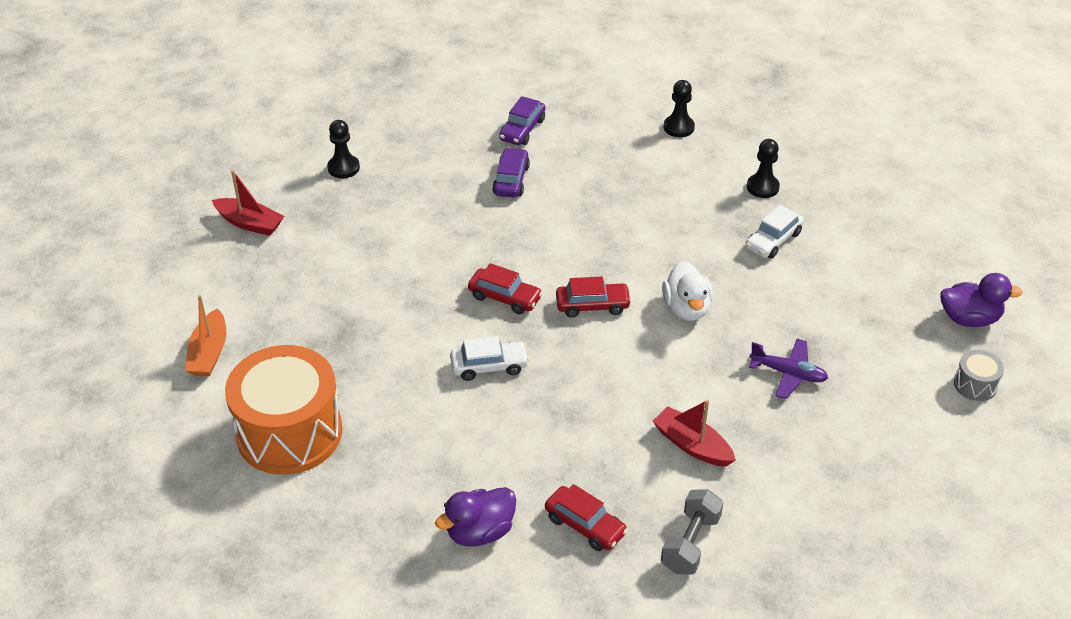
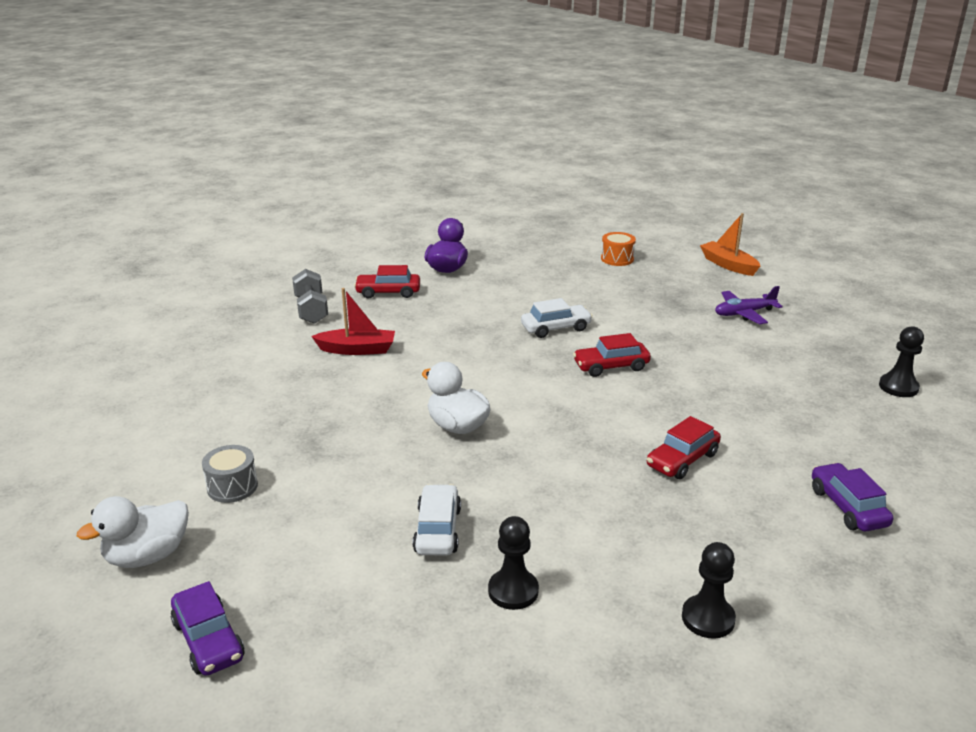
camera: 140 degrees right, 15 degrees down
(249, 223) = (863, 324): red boat -> none
(289, 432) = (617, 259): orange drum -> orange drum, size x0.42
(489, 366) = (556, 328): white car -> white car turned 150 degrees counterclockwise
(511, 180) = (762, 451): purple car -> purple car (208, 640)
(592, 305) = (538, 392): red car -> red car (682, 460)
(788, 373) = (318, 421): purple plane -> purple plane (744, 313)
(969, 318) = (147, 556): purple duck -> white duck
(975, 385) = (120, 492): grey drum -> grey drum (232, 487)

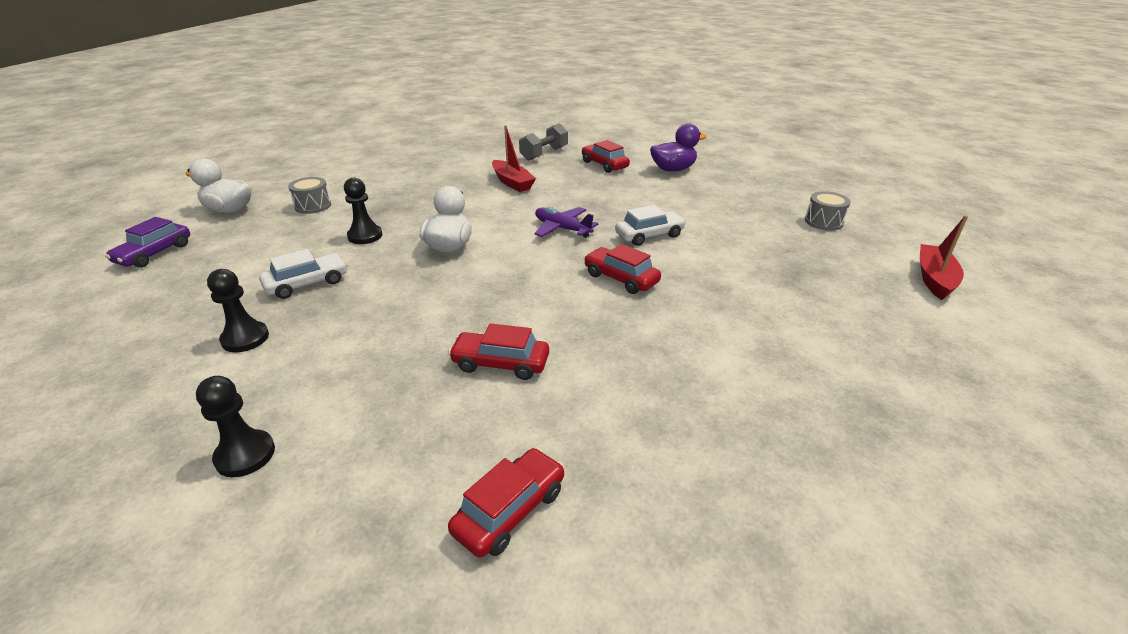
camera: 55 degrees right, 5 degrees up
(556, 328) = (649, 235): white car -> white car turned 60 degrees counterclockwise
(617, 259) = (824, 222): orange drum -> grey drum
(728, 265) = (934, 279): orange boat -> red boat
(744, 313) = (843, 318): purple plane -> purple plane (562, 229)
(847, 507) = (510, 511): purple car -> red car
(898, 387) = (856, 491): black pawn -> black pawn (365, 236)

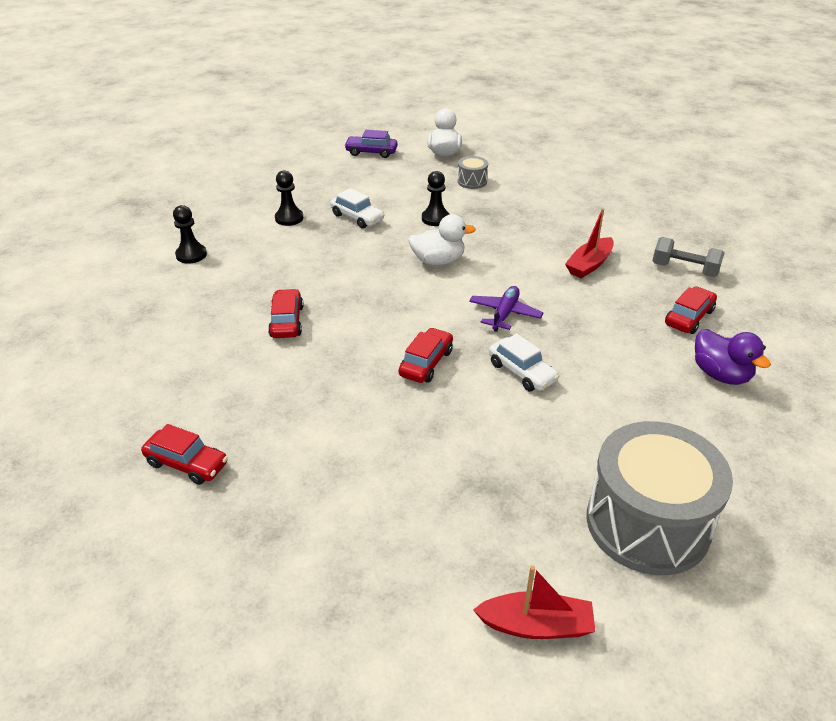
camera: 75 degrees right, 5 degrees up
(510, 511) = (156, 353): red car -> red car (187, 464)
(824, 222) = (647, 523): grey drum -> grey drum, size x2.41

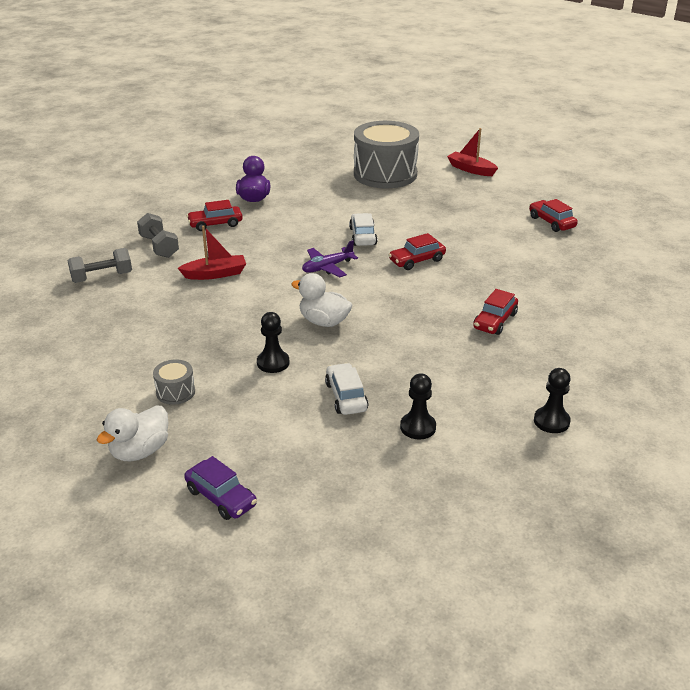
camera: 145 degrees left, 5 degrees down
(187, 464) = (609, 264): red car -> red car (551, 222)
(667, 225) = (102, 277): none -> grey dumbbell

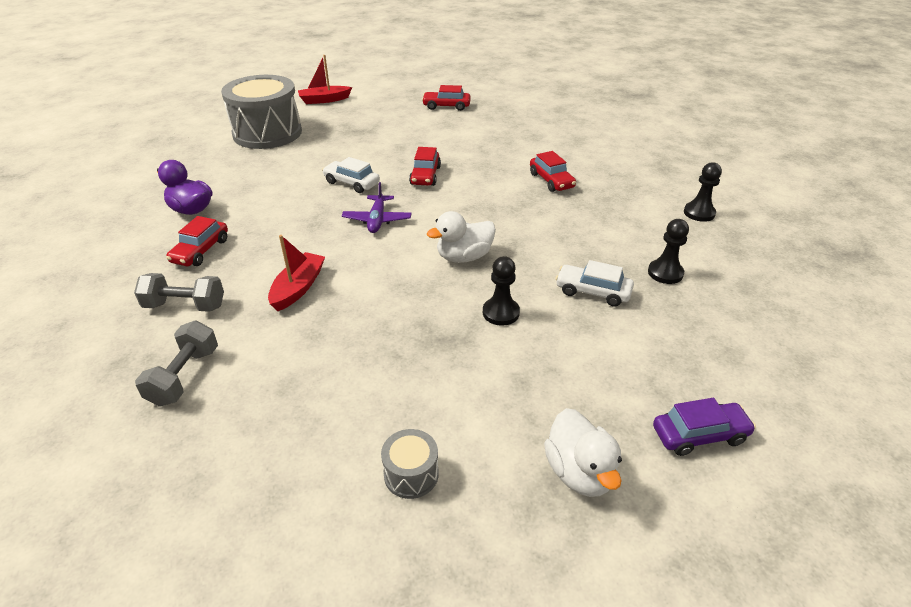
camera: 55 degrees left, 5 degrees up
(175, 392) = (490, 401): grey drum -> grey drum (411, 474)

